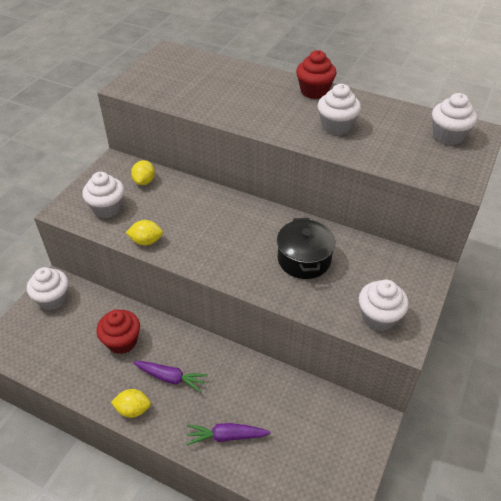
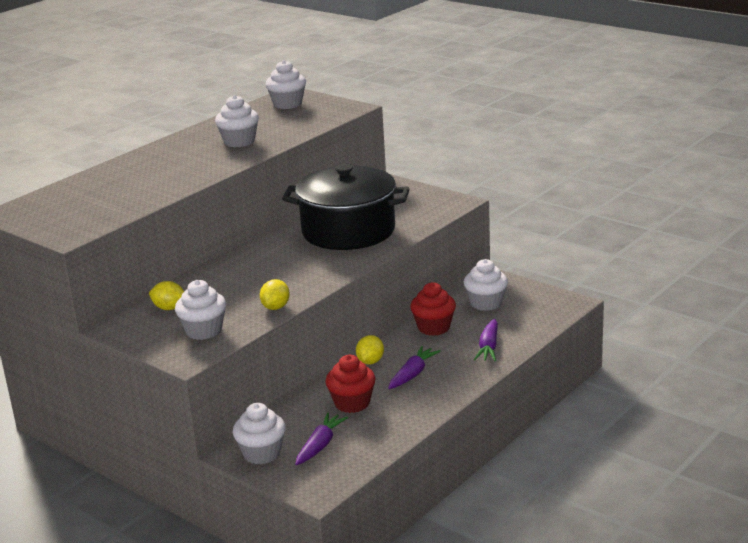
camera: 75 degrees left, 20 degrees down
(60, 333) = (320, 445): none -> purple carrot
(133, 409) = (443, 396): yellow lemon -> yellow lemon (370, 361)
(304, 259) = (348, 231): black pot -> black pot, size x1.73
(314, 91) = (170, 146): red cupcake -> red cupcake (434, 327)
(379, 317) = (432, 208): white cupcake -> white cupcake (486, 303)

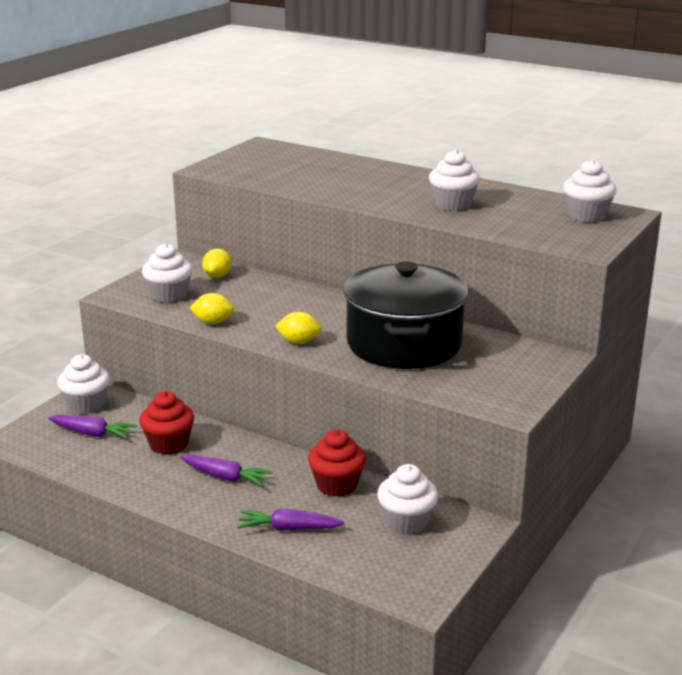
camera: 80 degrees right, 0 degrees up
(370, 361) = (255, 448): yellow lemon -> yellow lemon (299, 342)

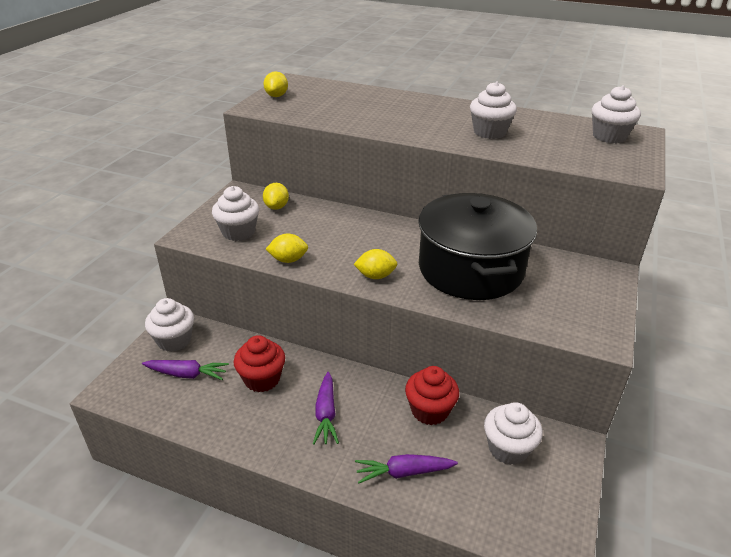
camera: 10 degrees left, 10 degrees up
(226, 477) = (326, 414): purple carrot -> purple carrot turned 75 degrees clockwise
(236, 159) = (276, 96): none -> yellow lemon

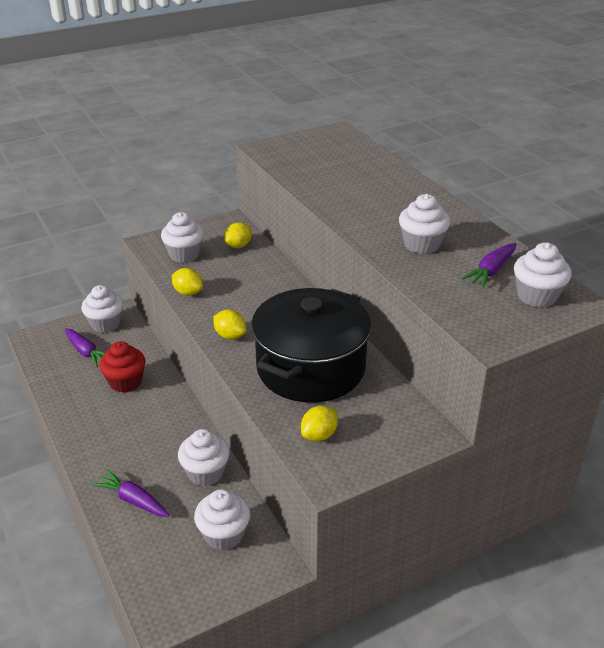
camera: 40 degrees right, 0 degrees up
(276, 96) = (298, 142): yellow lemon -> yellow lemon (319, 435)
(326, 414) = (135, 430): purple carrot -> purple carrot (491, 271)
(430, 410) = (205, 473): red cupcake -> white cupcake

